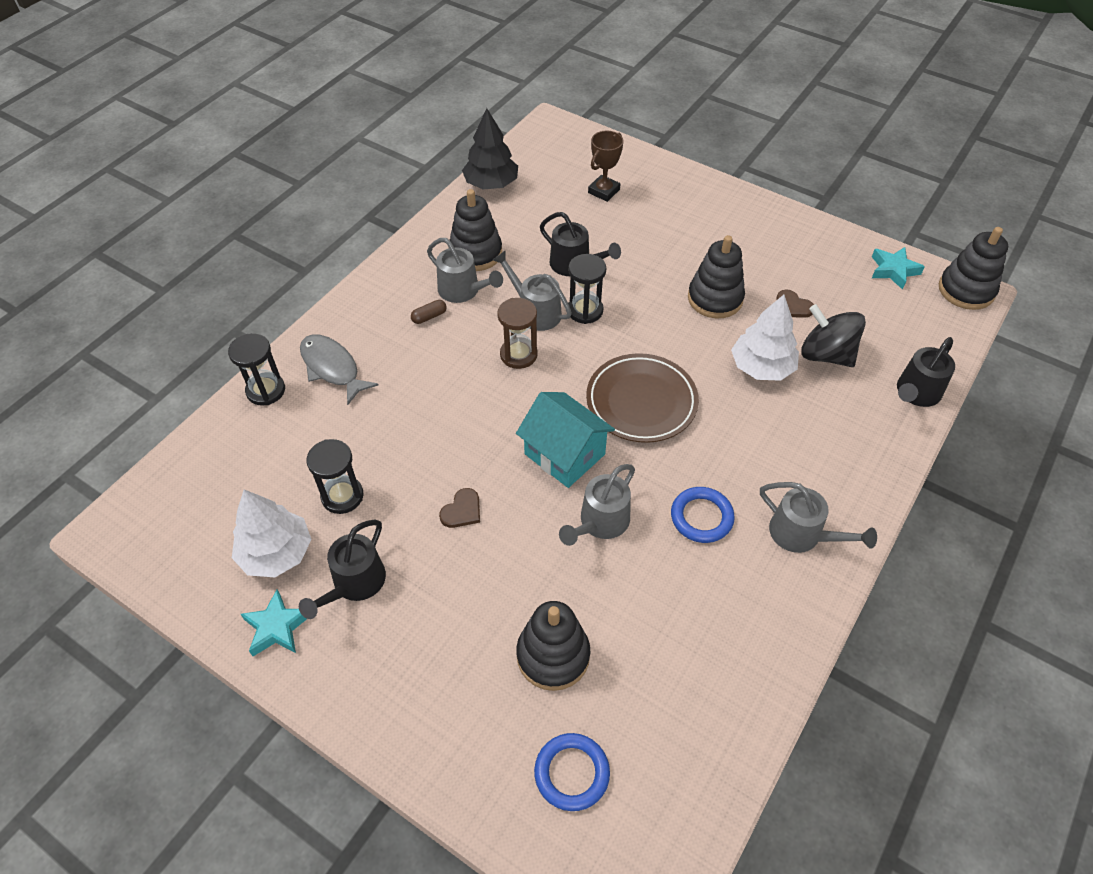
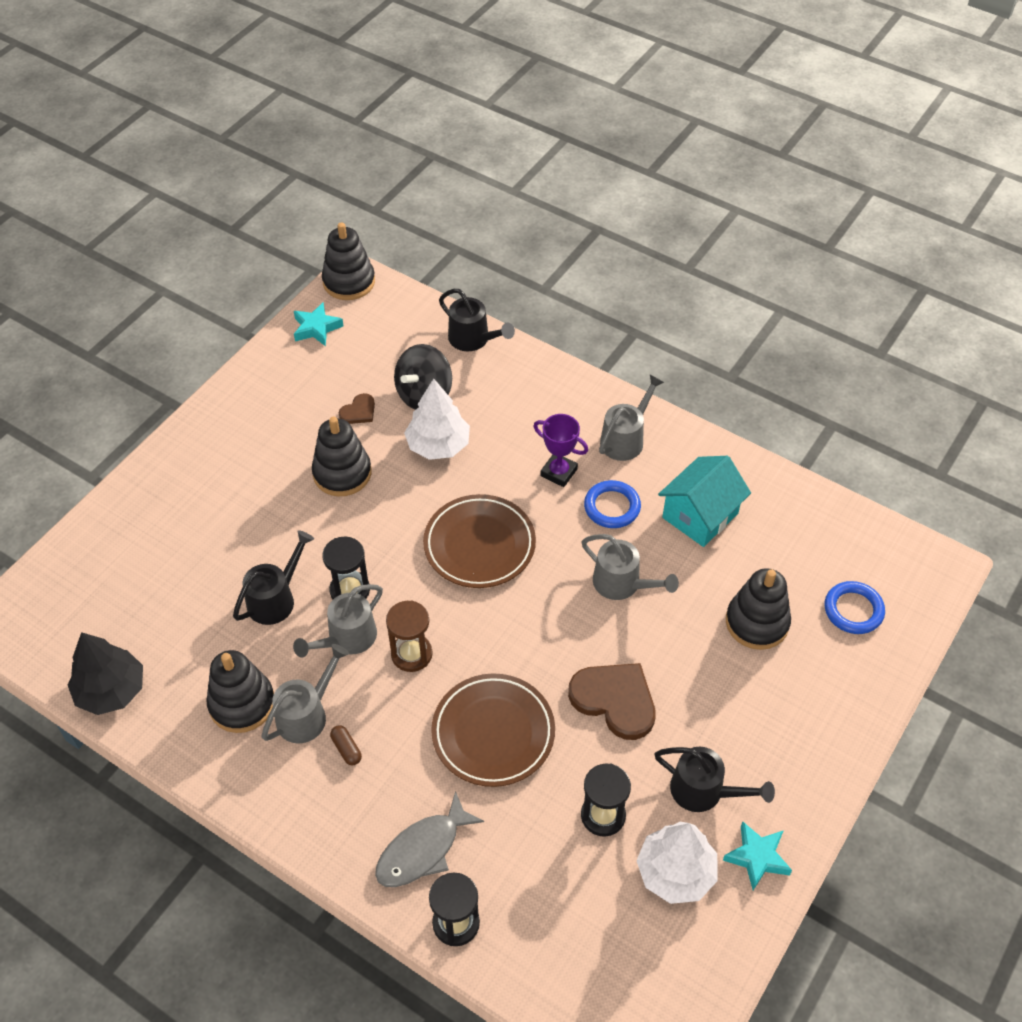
camera: 90 degrees left, 0 degrees up
(435, 414) = (493, 733): none -> brown plate
(462, 510) = (615, 700): brown heart -> brown heart, size x1.97
(564, 454) = (544, 612): turquoise house -> turquoise house (700, 515)
(604, 191) = (149, 566): brown trophy -> none
(742, 469) = (559, 472): none -> purple trophy

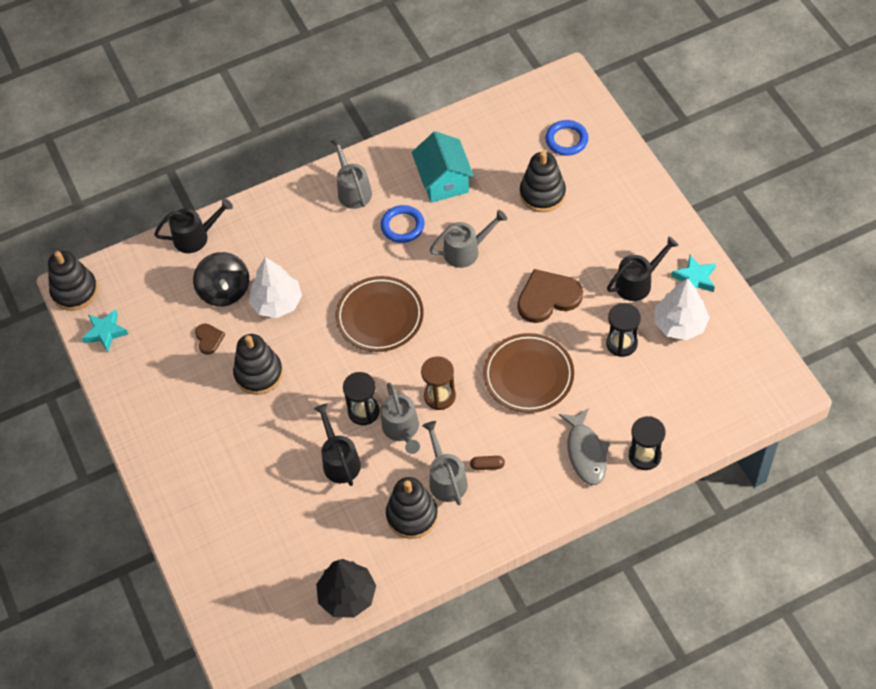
camera: 55 degrees left, 5 degrees up
(559, 472) = (353, 242): purple trophy -> none

